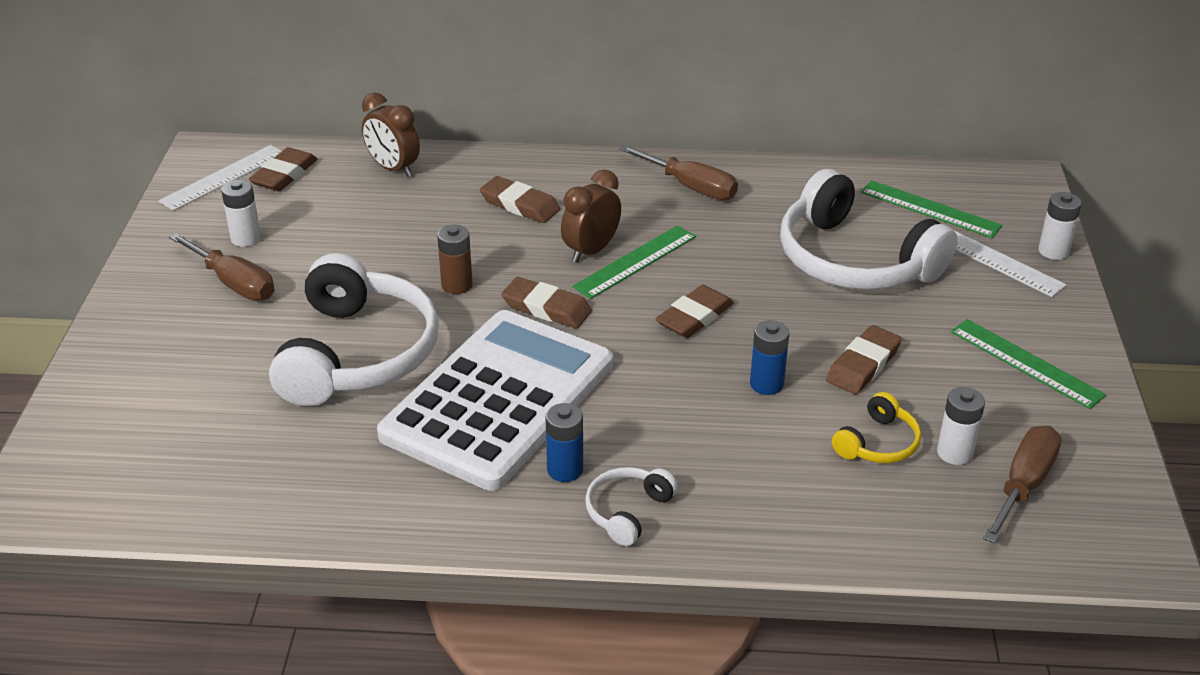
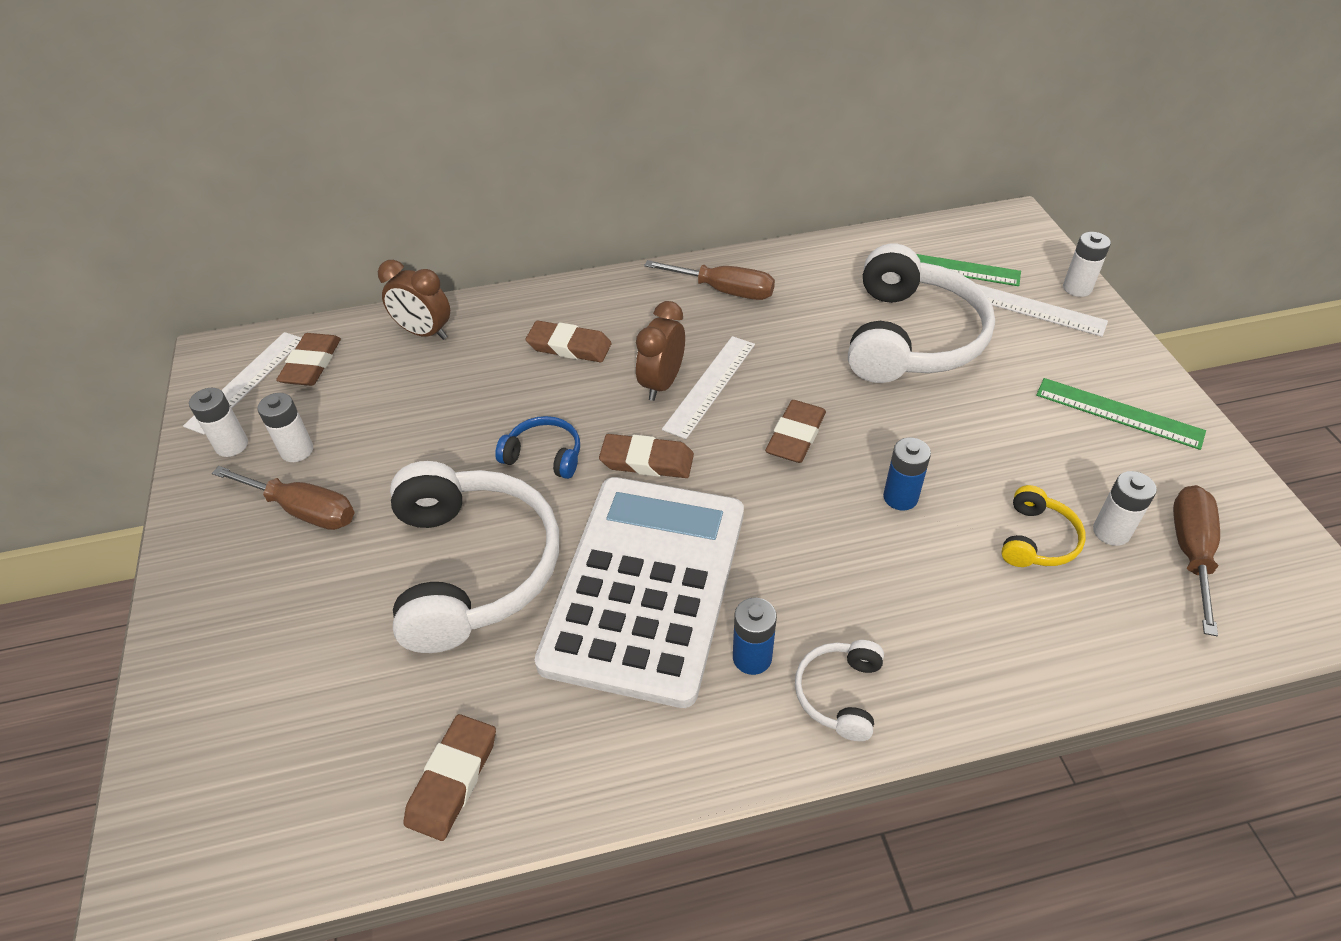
camera: 15 degrees left, 10 degrees up
(193, 223) = (232, 445): none -> white battery
(457, 285) = (544, 455): brown battery -> blue headphones
(635, 261) = (710, 386): green ruler -> white ruler
(854, 260) = (911, 337): white headphones -> white headphones turned 105 degrees counterclockwise
(863, 365) = (977, 452): brown eraser -> brown eraser (452, 779)

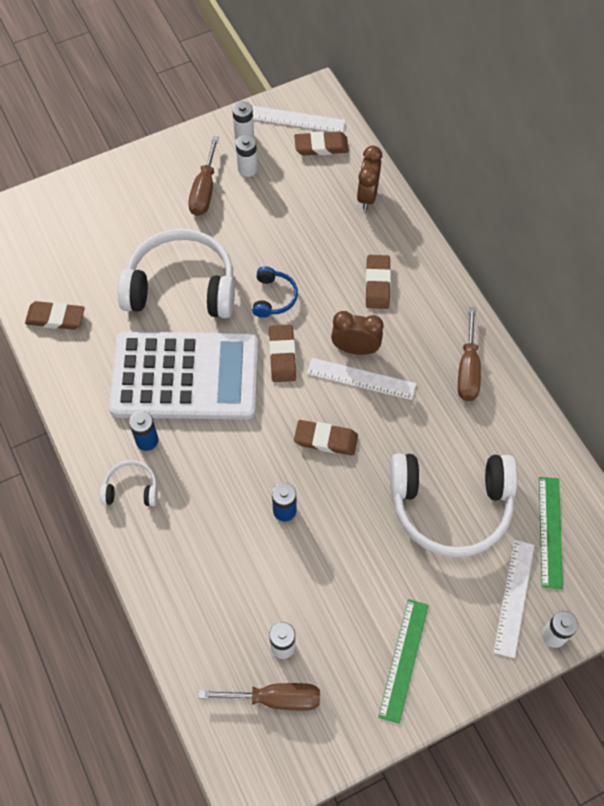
camera: 75 degrees right, 15 degrees up
(473, 567) = (181, 286): white headphones -> white headphones turned 150 degrees counterclockwise
(1037, 540) = (266, 598): yellow headphones -> none

